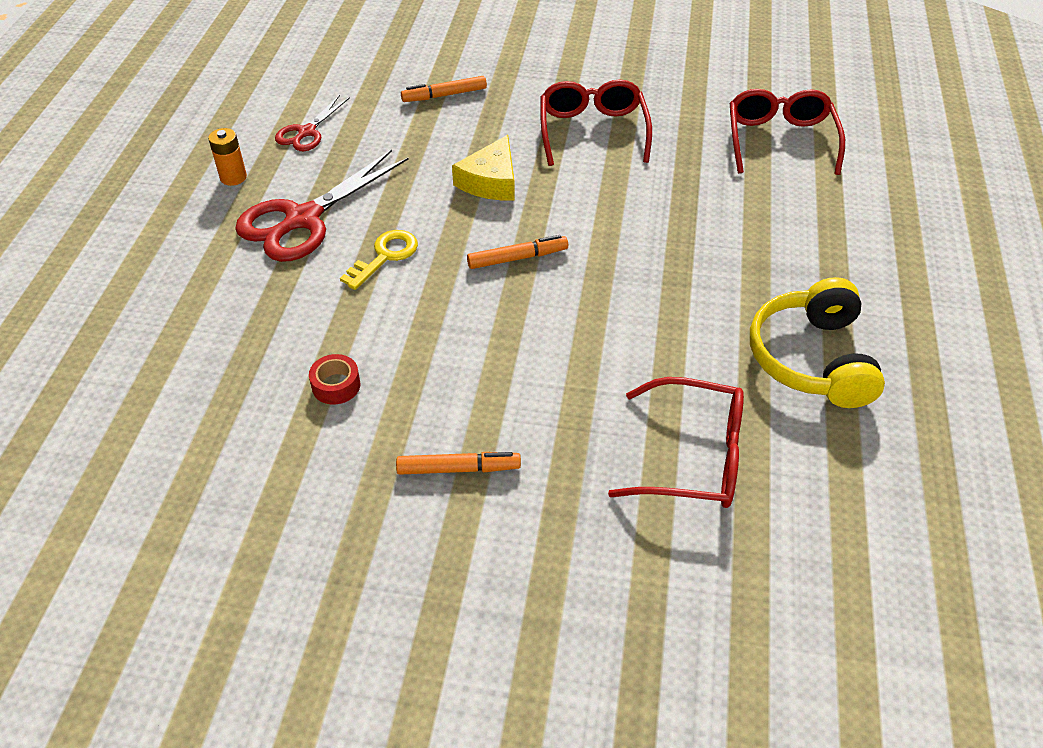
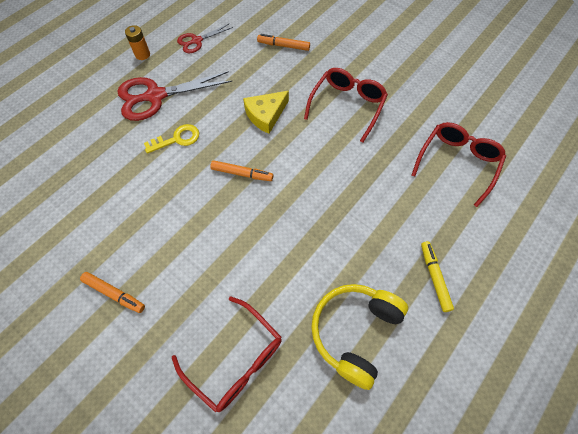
camera: 30 degrees right, 15 degrees up
(336, 385) = (97, 208): red tape -> none
(853, 264) = (434, 277): none -> yellow marker

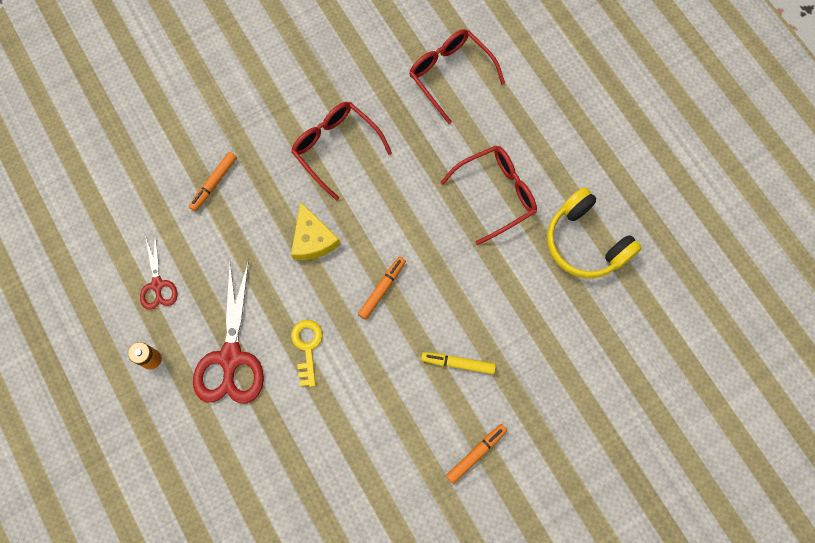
camera: 70 degrees left, 10 degrees up
(235, 359) = (576, 354): red glasses -> red glasses (495, 194)
(434, 277) = (559, 153): yellow marker -> yellow marker (458, 363)

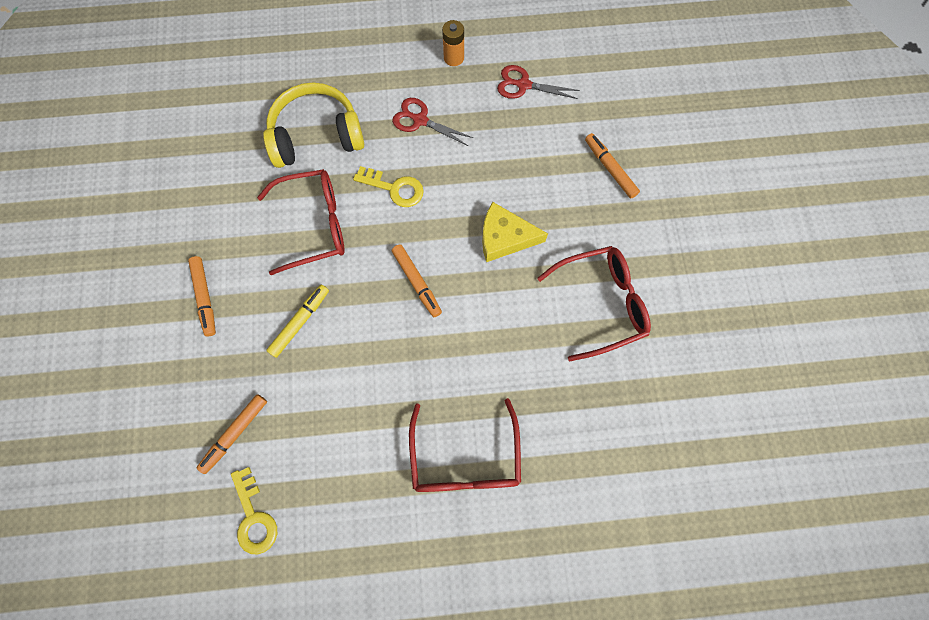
camera: 115 degrees right, 0 degrees up
(231, 358) = (420, 120): red scissors -> red scissors, size x0.55
(450, 75) = (646, 480): red glasses -> red glasses (314, 225)
(565, 365) = (235, 433): none -> orange marker
(585, 242) = (355, 536): yellow headphones -> yellow headphones (316, 135)
(611, 318) = (254, 517): none -> yellow key

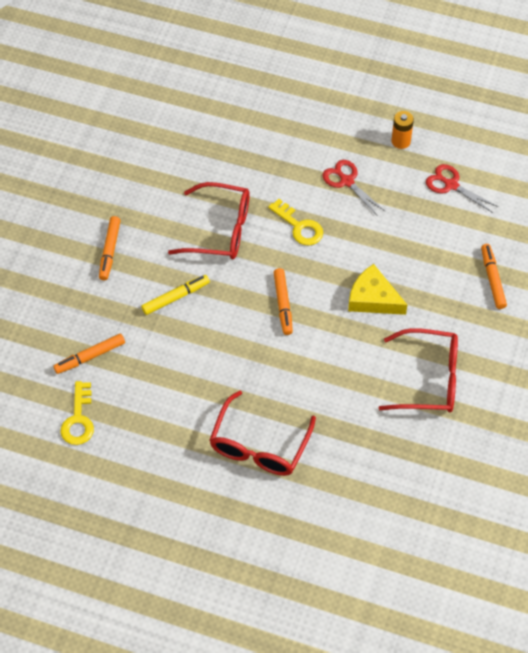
camera: 25 degrees right, 15 degrees down
(316, 135) = (254, 162): yellow headphones -> none

